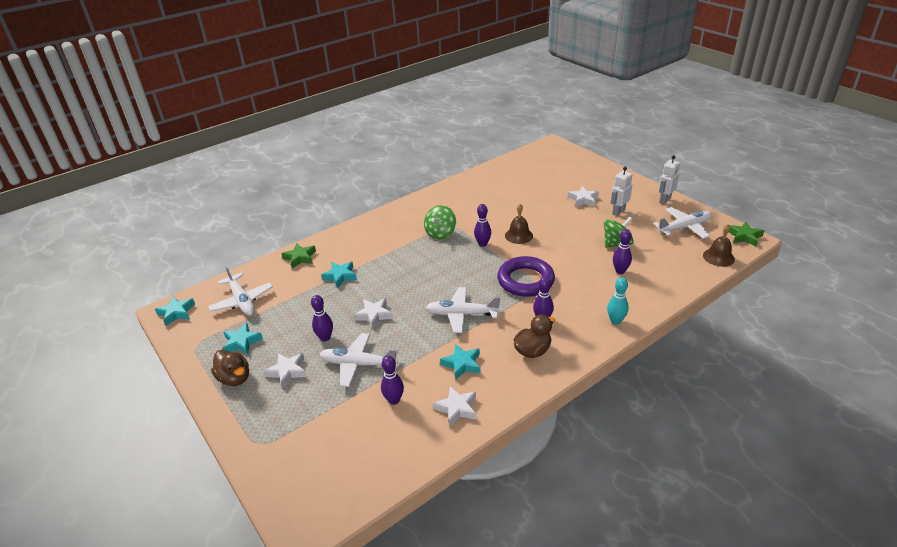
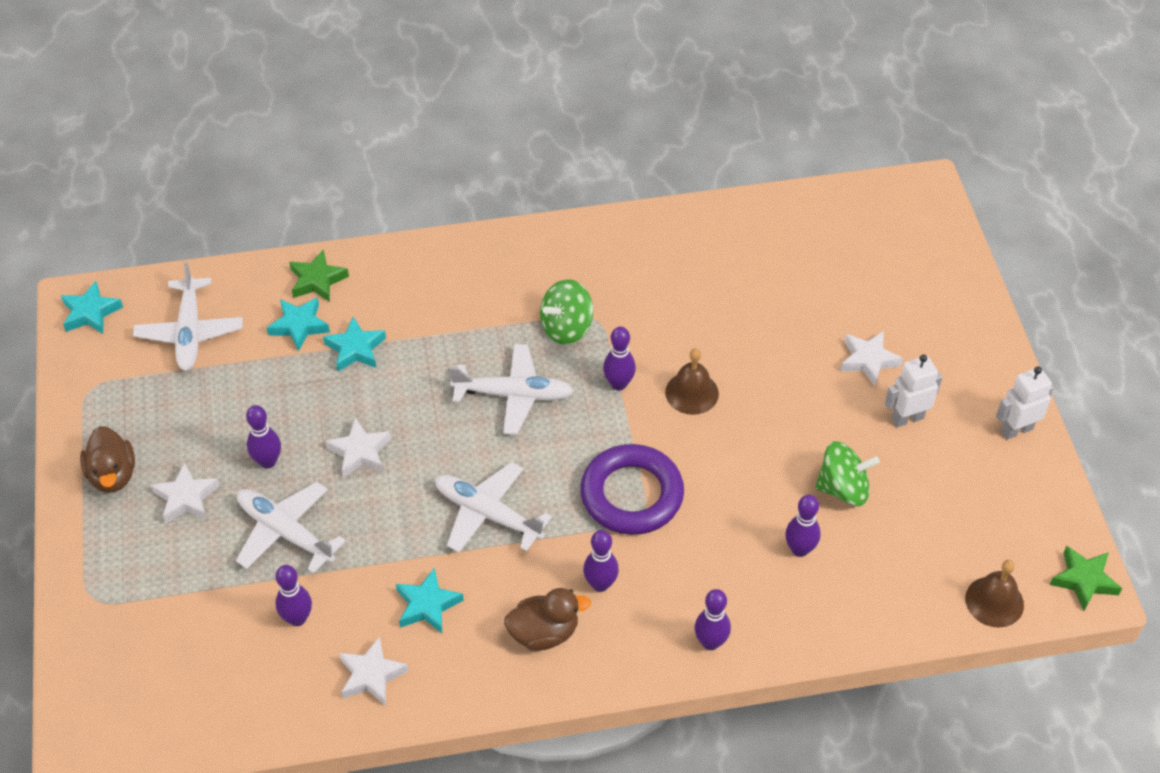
camera: 25 degrees right, 15 degrees up
(241, 342) = (151, 414): turquoise star -> turquoise star (299, 326)
(615, 321) = (710, 642): turquoise bowling pin -> purple bowling pin
(684, 228) = (994, 510): white plane -> white plane (513, 395)

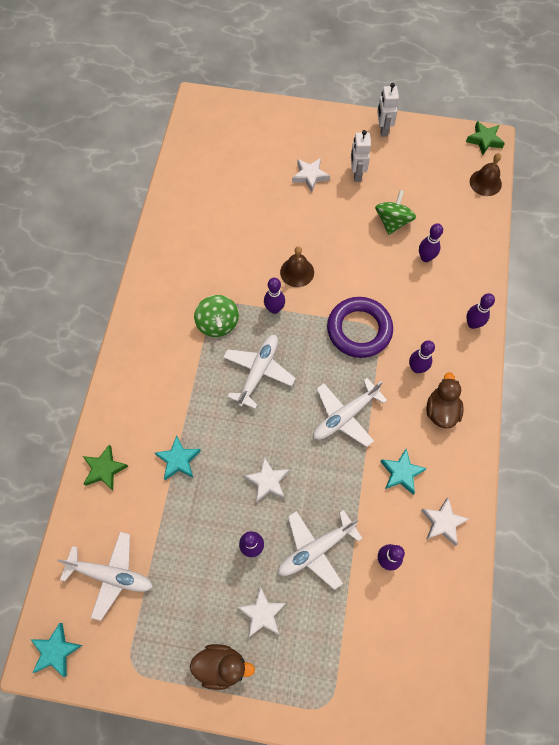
camera: 70 degrees left, 15 degrees up
(299, 326) = (141, 493): turquoise star -> none

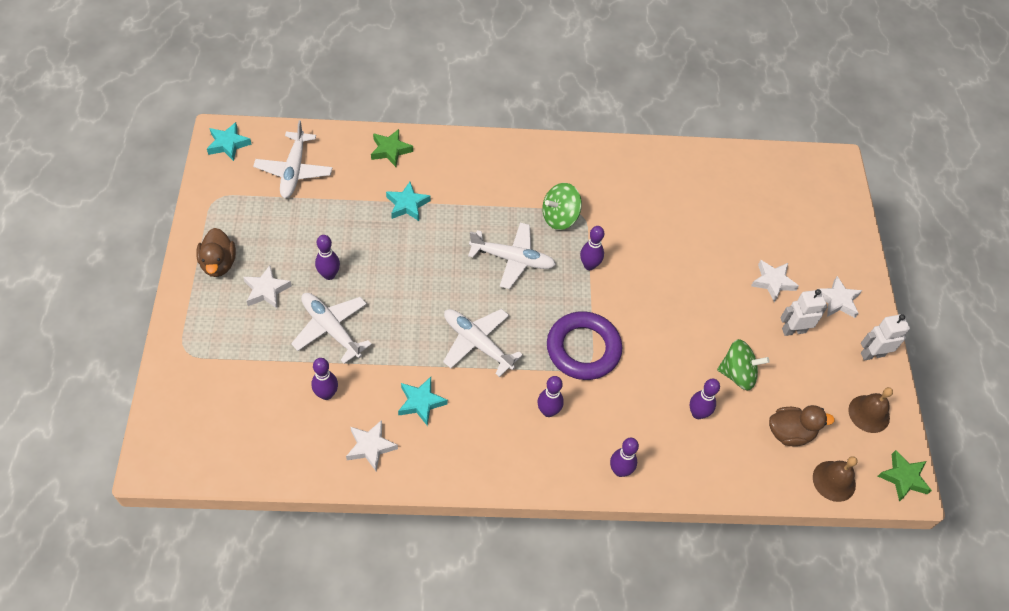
camera: 75 degrees right, 10 degrees down
(267, 481) = (395, 280): white star -> white star (837, 300)
(297, 272) = (640, 282): brown bell -> brown bell (869, 413)
(441, 410) = (500, 440): brown duck -> brown duck (790, 433)

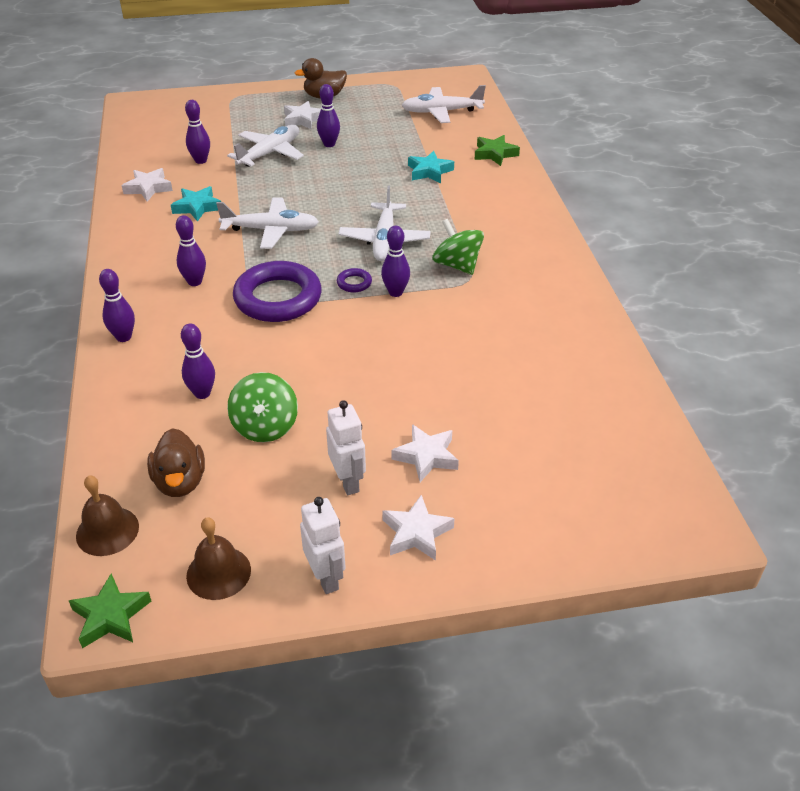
camera: 85 degrees right, 15 degrees down
(228, 144) = (456, 80): turquoise star -> none
(477, 343) = (270, 230): white plane -> white plane turned 60 degrees clockwise
(571, 291) = (354, 283): none -> purple ring

